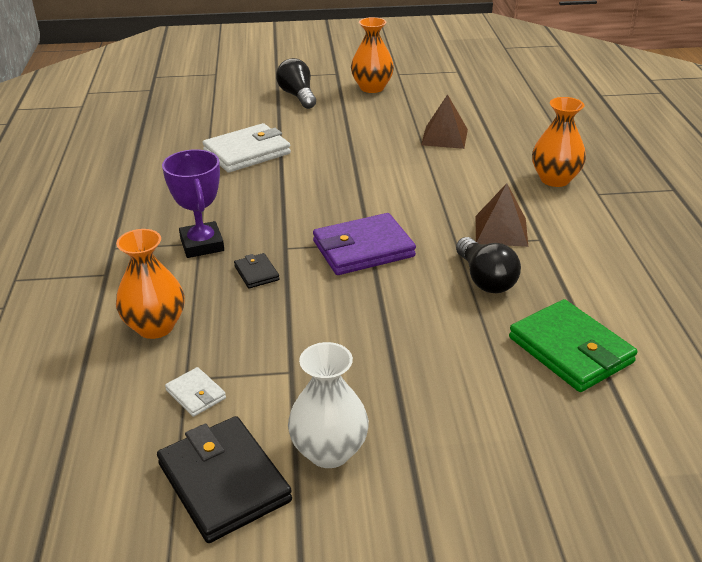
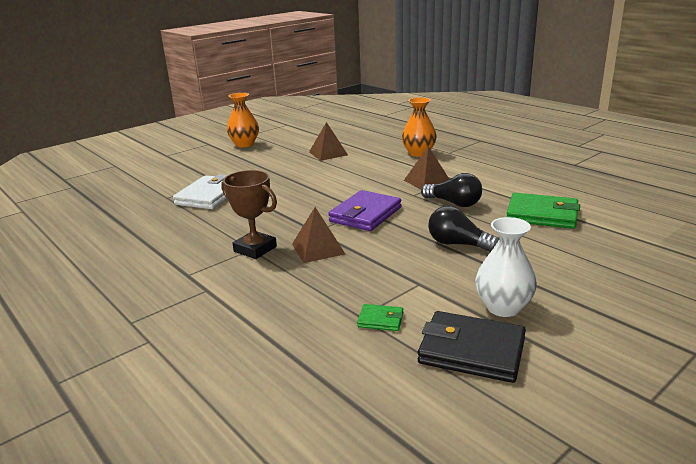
camera: 35 degrees left, 10 degrees down
(155, 326) = (293, 300): orange vase -> none
(196, 394) = (380, 320): white wallet -> green wallet
(202, 244) = (255, 249): purple trophy -> brown trophy
(256, 273) = (318, 249): black wallet -> brown pyramid
(297, 96) = (199, 160): black light bulb -> black light bulb (458, 244)

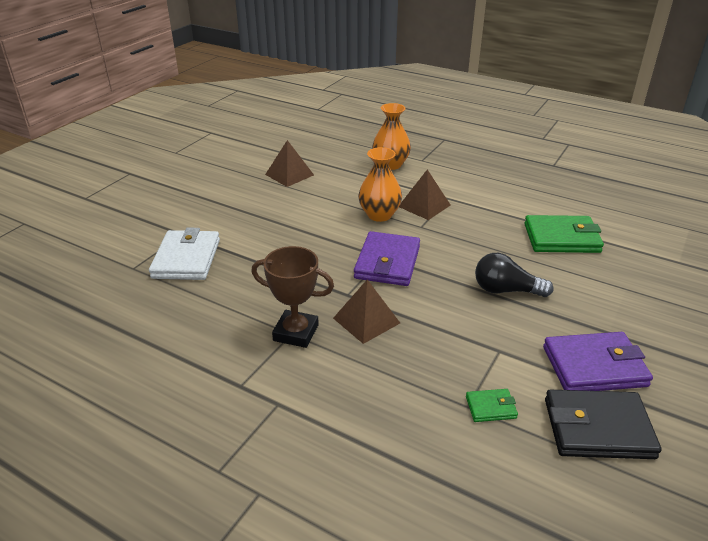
camera: 20 degrees left, 10 degrees up
(244, 144) = (178, 170): orange vase -> orange vase (379, 215)
(454, 203) = (469, 233): black light bulb -> none
(503, 307) = (594, 366): white vase -> purple wallet

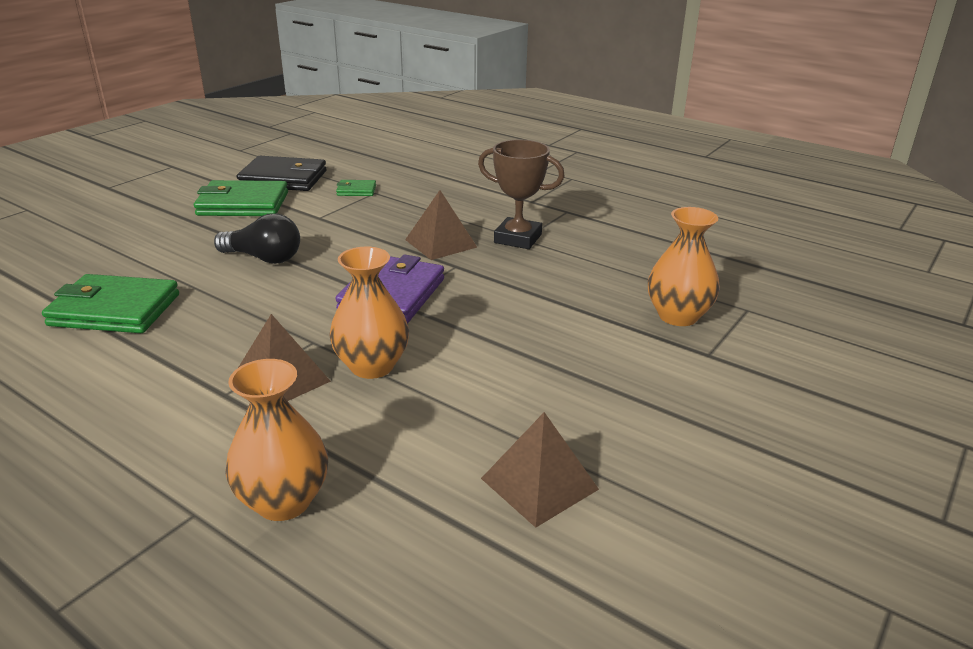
camera: 175 degrees left, 5 degrees down
(186, 259) = (678, 316): white wallet -> orange vase
(594, 366) = (243, 204): purple wallet -> green wallet

